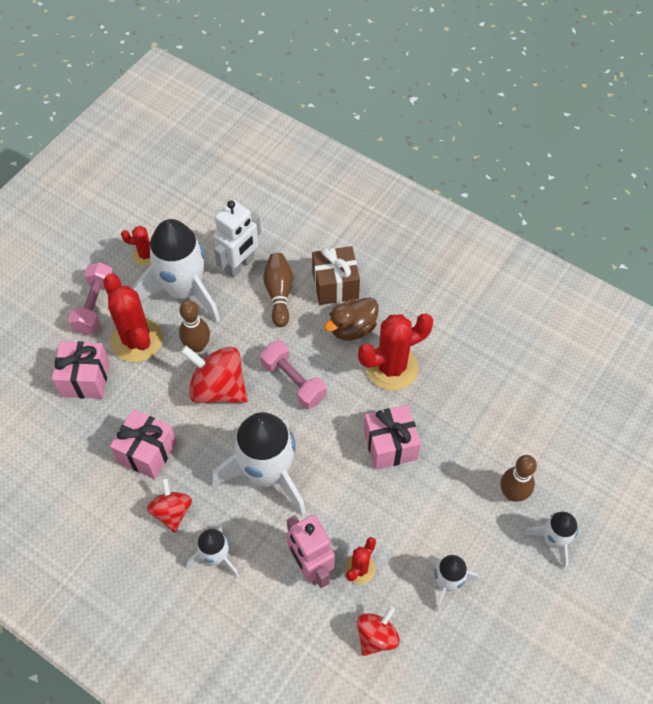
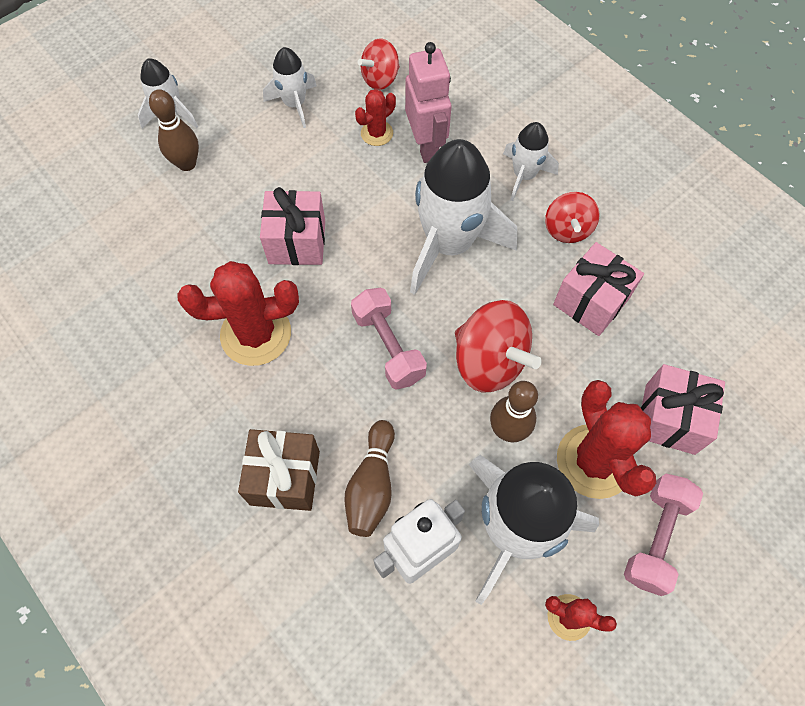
camera: 165 degrees left, 5 degrees up
(352, 328) = (285, 402): brown duck -> none

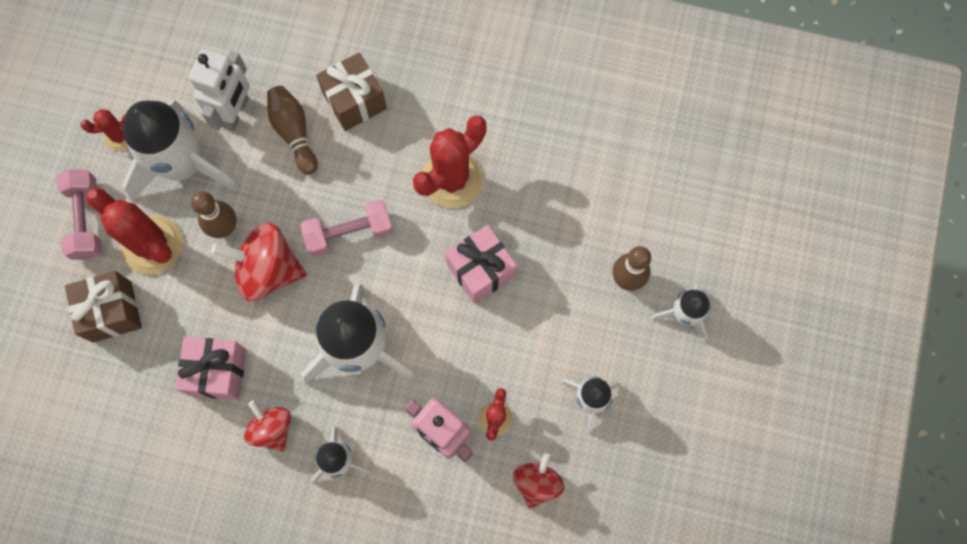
camera: 145 degrees right, 10 degrees up
(388, 346) = (349, 233): pink dumbbell -> pink dumbbell turned 45 degrees counterclockwise
(670, 419) = (112, 311): pink gift -> brown gift

